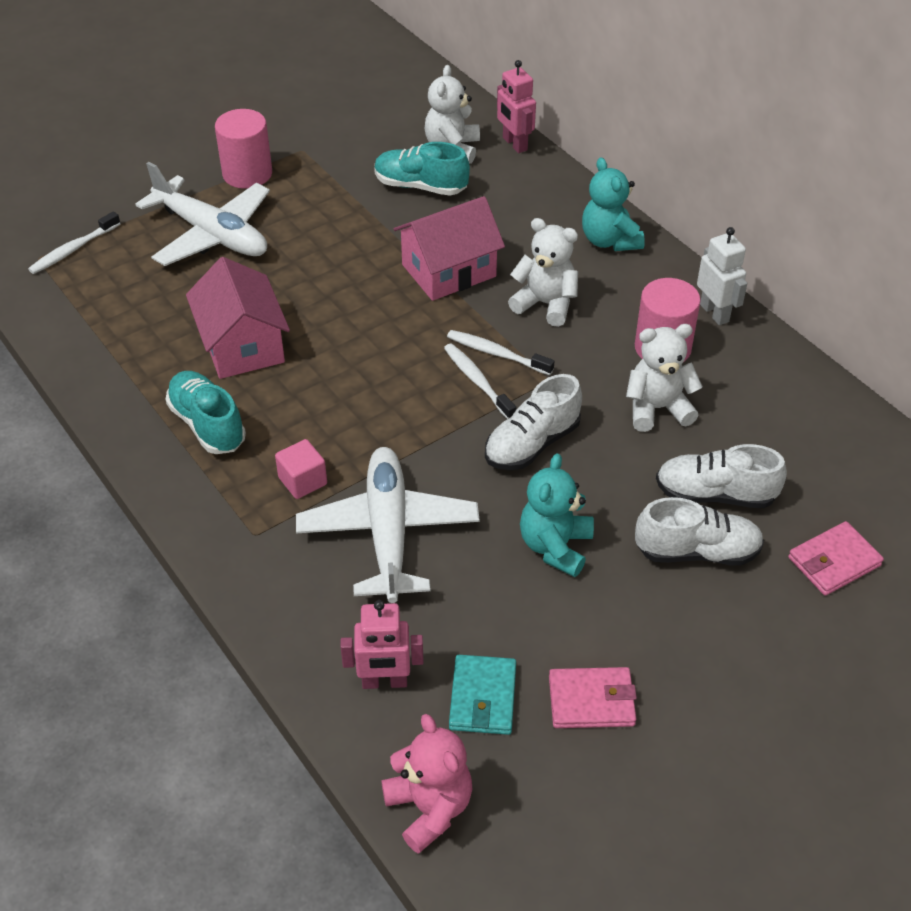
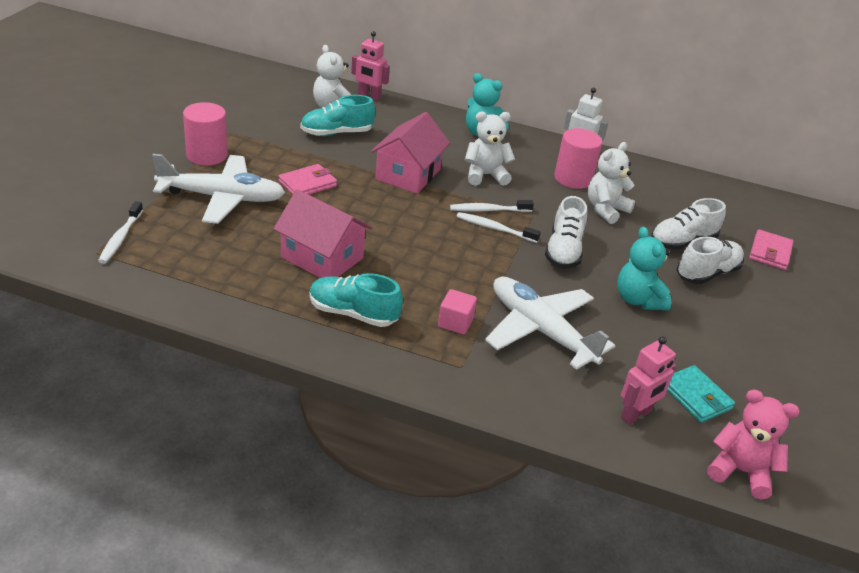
camera: 40 degrees left, 10 degrees down
(591, 701) = (748, 371): pink wallet -> pink wallet (307, 184)

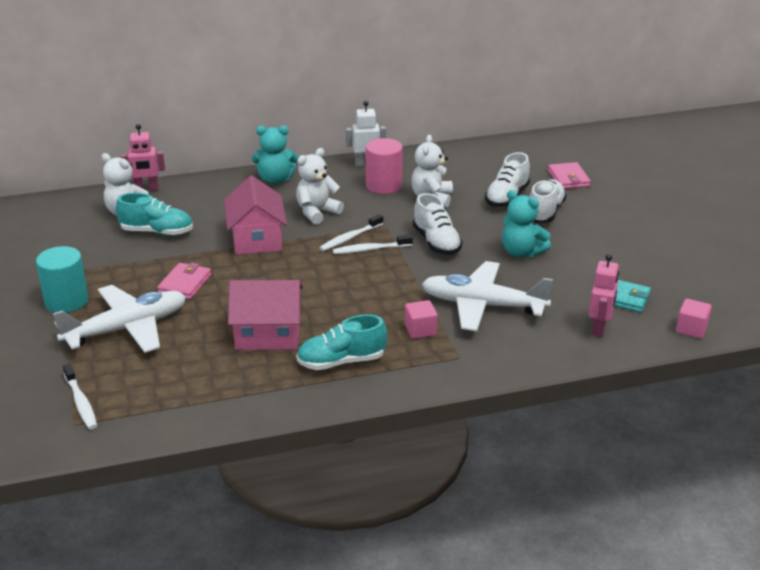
camera: 30 degrees left, 5 degrees down
(207, 155) = (66, 301): pink cylinder -> turquoise cylinder
(336, 133) = (157, 232): turquoise shoe -> turquoise shoe turned 120 degrees counterclockwise
(740, 471) = (691, 329): pink teddy bear -> pink cube

